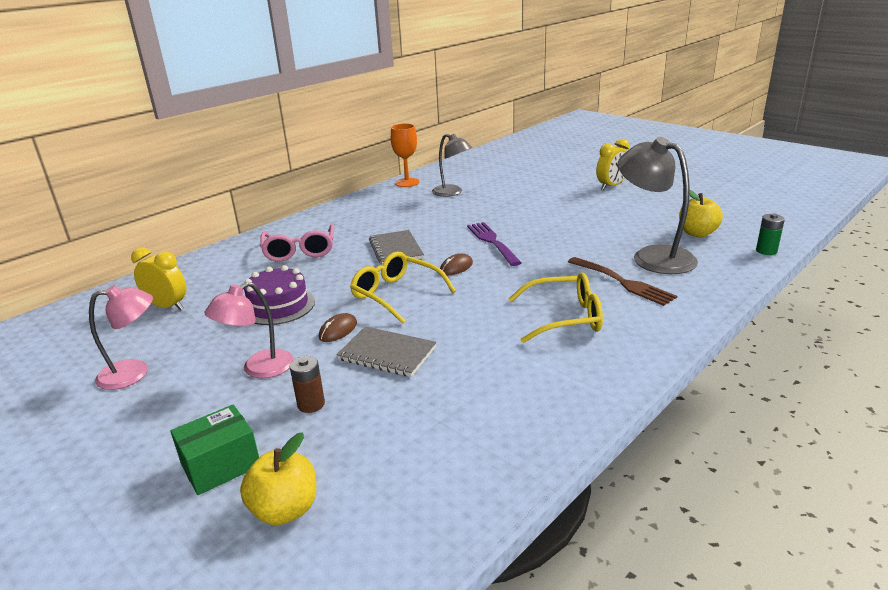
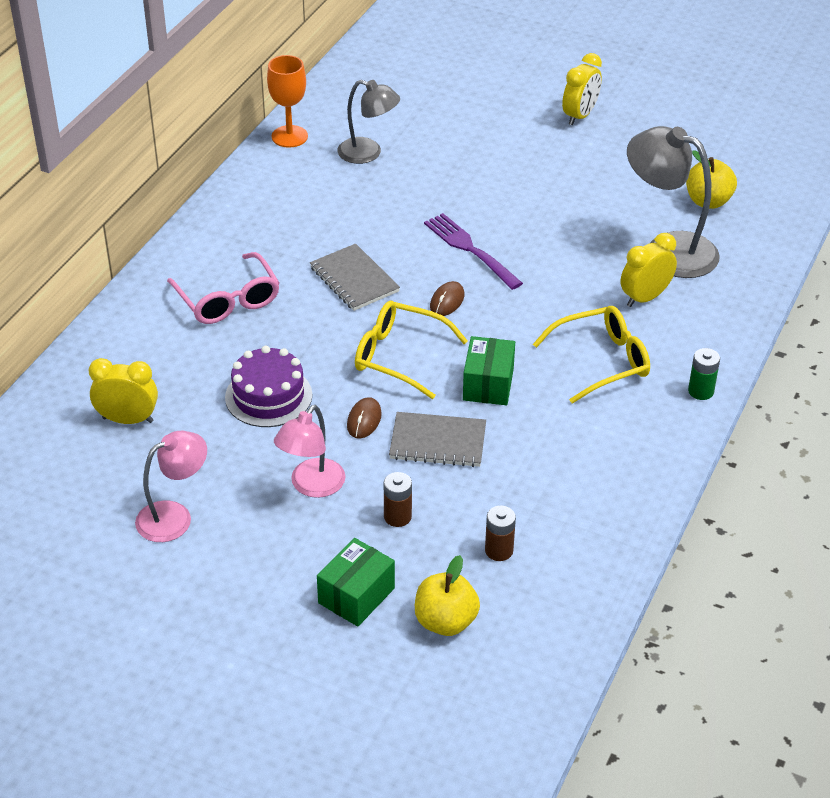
camera: 20 degrees left, 15 degrees up
(384, 451) = (499, 550): none -> brown battery
(456, 320) = (488, 384): none -> green box
(621, 282) = (645, 298): brown fork -> yellow clock
(766, 251) = (788, 223): green battery -> green battery (701, 391)

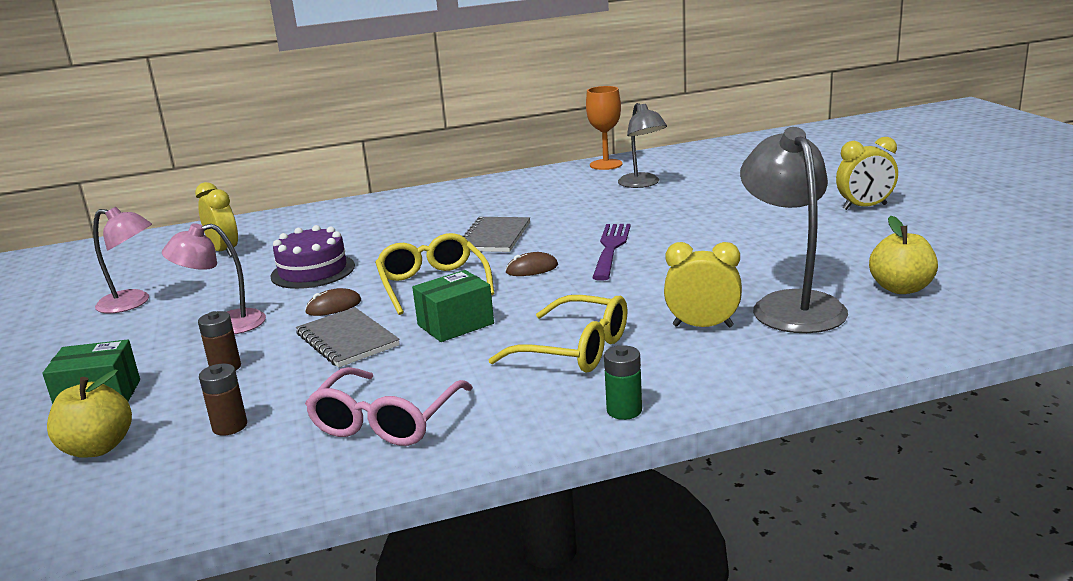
camera: 50 degrees right, 20 degrees down
(228, 300) = (399, 221): pink glasses -> pink glasses (386, 421)

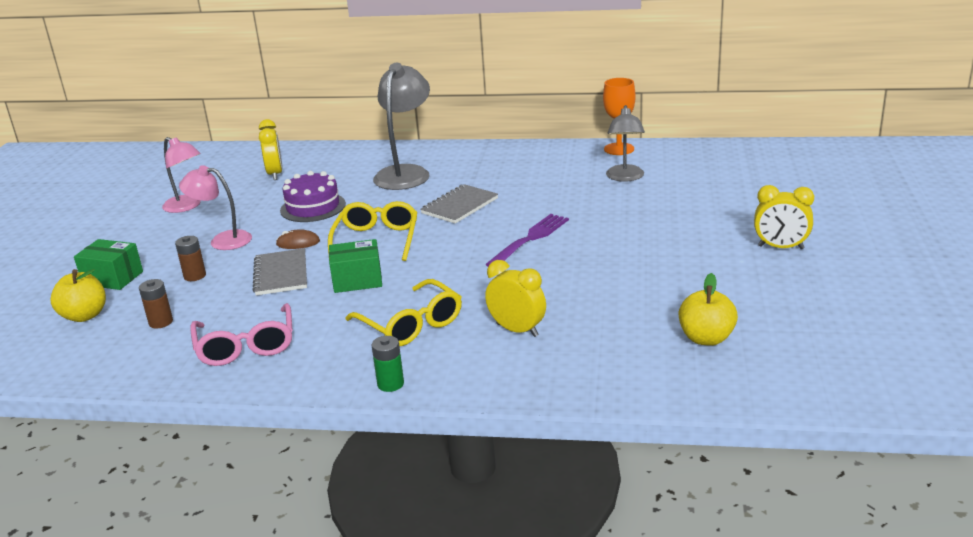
camera: 25 degrees right, 5 degrees up
(386, 421) = (246, 346): pink glasses -> pink glasses turned 60 degrees counterclockwise
(532, 269) = (455, 244): brown mouse -> none
(791, 304) = (602, 329): grey lamp -> grey lamp (406, 173)

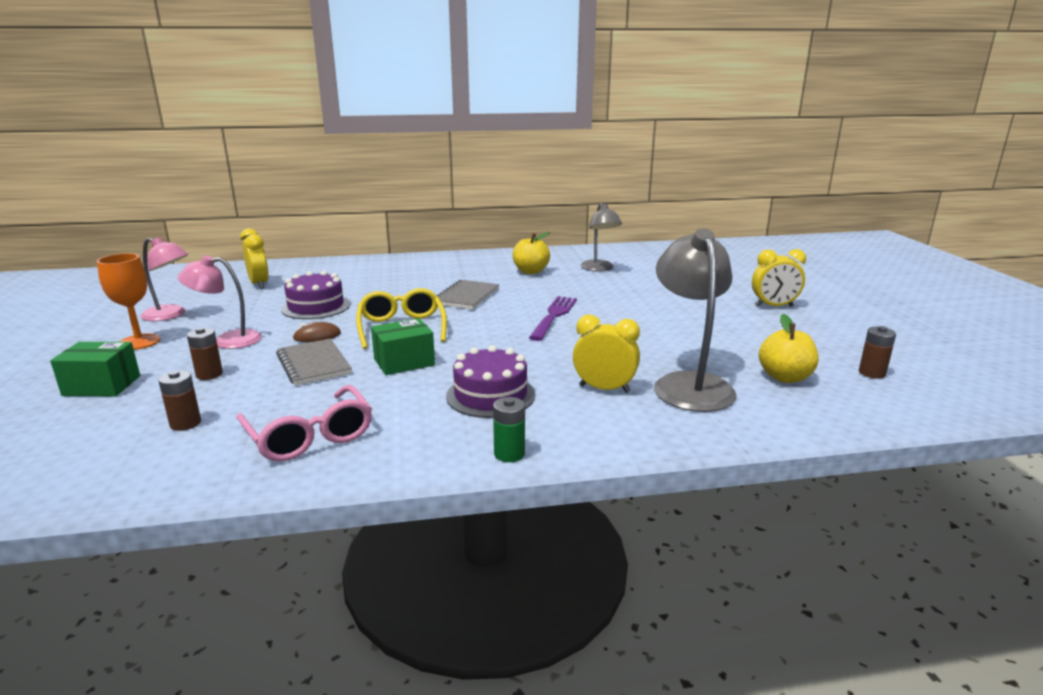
camera: 20 degrees left, 5 degrees down
(84, 316) = (75, 427): yellow apple -> yellow apple (530, 271)
(406, 173) = (395, 276): grey lamp -> grey lamp (689, 384)
(411, 324) = (490, 395): yellow glasses -> purple cake
(619, 149) = (576, 251): orange goblet -> orange goblet (139, 342)
(806, 344) = (872, 373): none -> brown battery

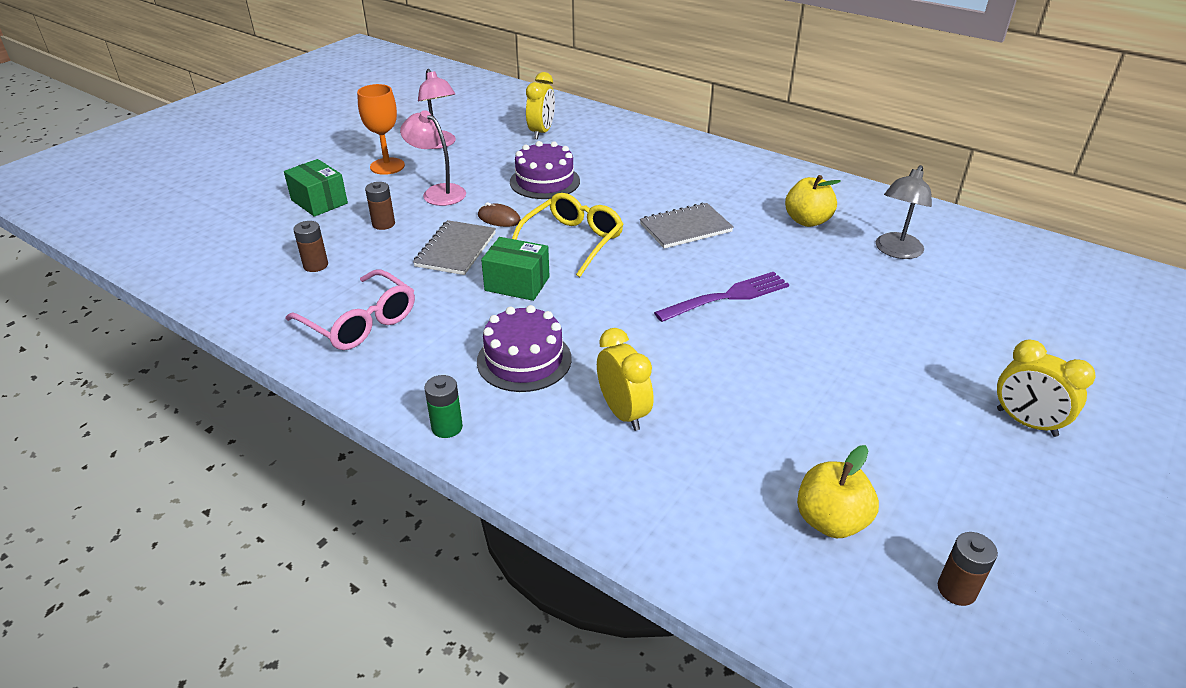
camera: 45 degrees right, 15 degrees up
(310, 436) = (360, 322): pink glasses -> pink glasses turned 60 degrees counterclockwise
(689, 384) = (710, 460): grey lamp -> none

